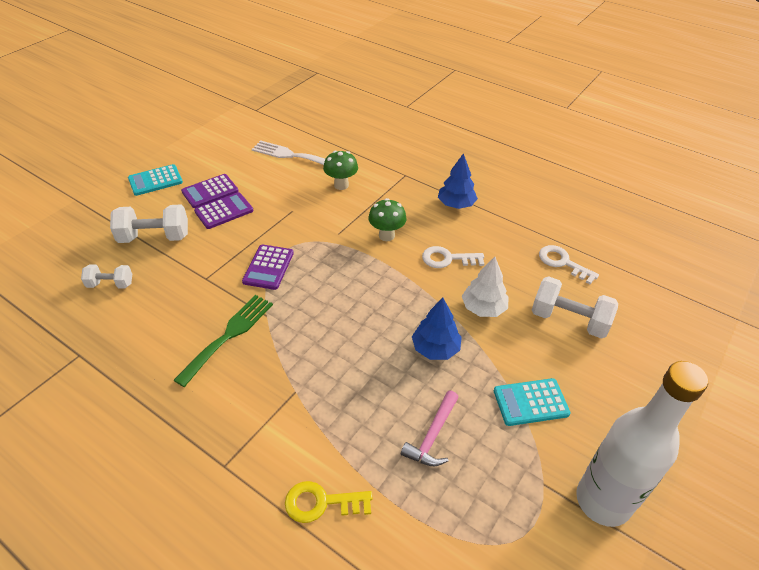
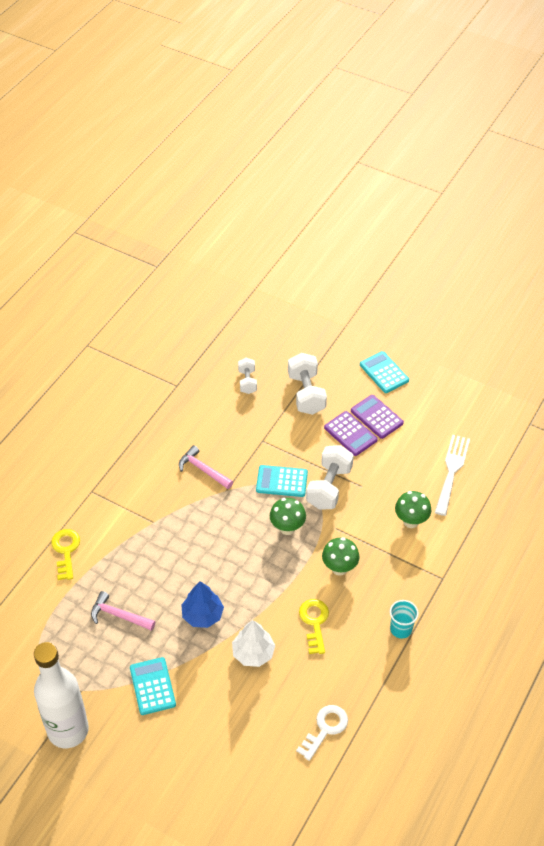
camera: 85 degrees right, 5 degrees up
(229, 335) = (203, 470): green fork -> pink hammer
(268, 267) = (282, 481): purple calculator -> turquoise calculator
(331, 268) = (287, 528): none -> green mushroom
(447, 259) = (314, 622): white key -> yellow key
(456, 204) = (401, 629): blue tree -> turquoise cup
(569, 320) = (246, 726): white dumbbell -> white dumbbell (329, 487)

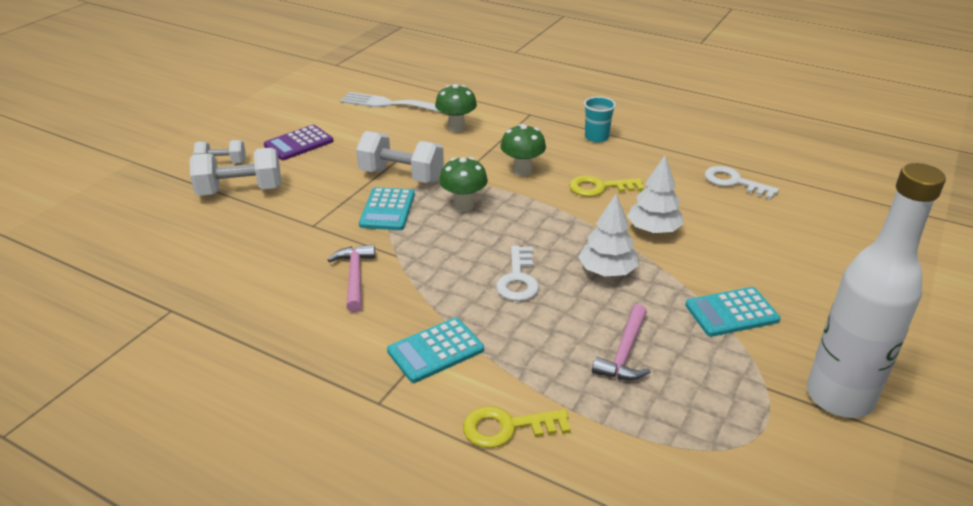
camera: 90 degrees left, 15 degrees down
(196, 560) = (518, 279): none -> white key
(202, 615) = (607, 271): blue tree -> white tree
(203, 470) = (355, 277): pink hammer -> pink hammer turned 135 degrees clockwise
(247, 381) = (195, 239): white dumbbell -> white dumbbell (222, 163)
(350, 434) = (320, 161): purple calculator -> none
(384, 372) = (228, 137): turquoise calculator -> turquoise calculator (435, 350)

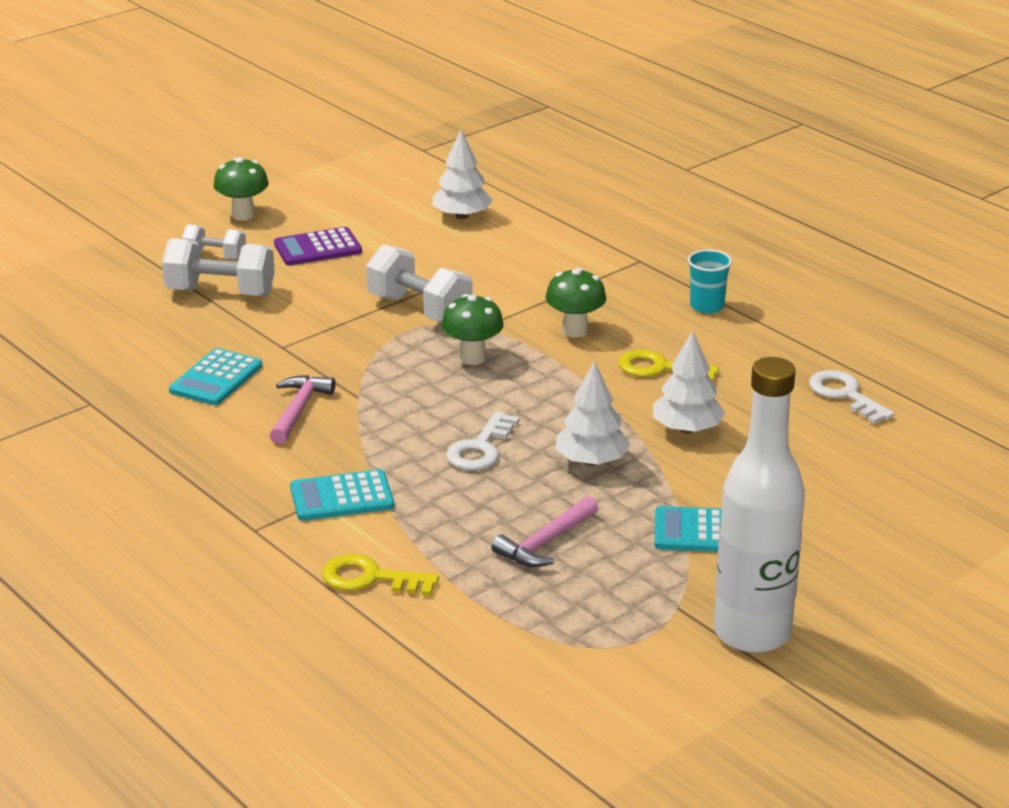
camera: 20 degrees right, 5 degrees down
(387, 210) = (378, 345): turquoise calculator -> turquoise calculator (216, 378)
(390, 104) = (462, 216): white fork -> white tree
(456, 128) = (528, 262): green mushroom -> green mushroom (243, 215)

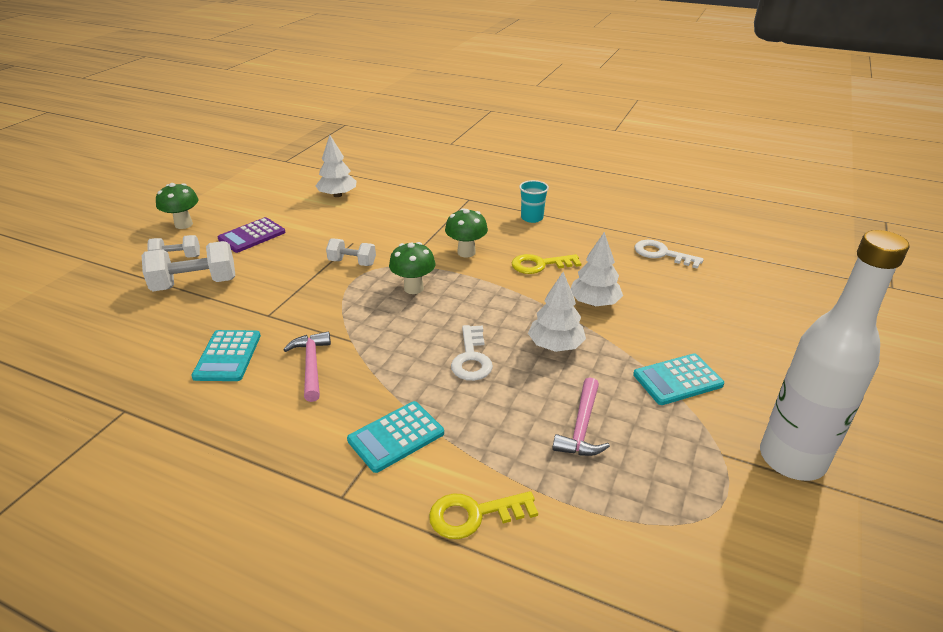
camera: 25 degrees left, 5 degrees up
(419, 310) = (352, 262): white dumbbell -> white dumbbell, size x0.59

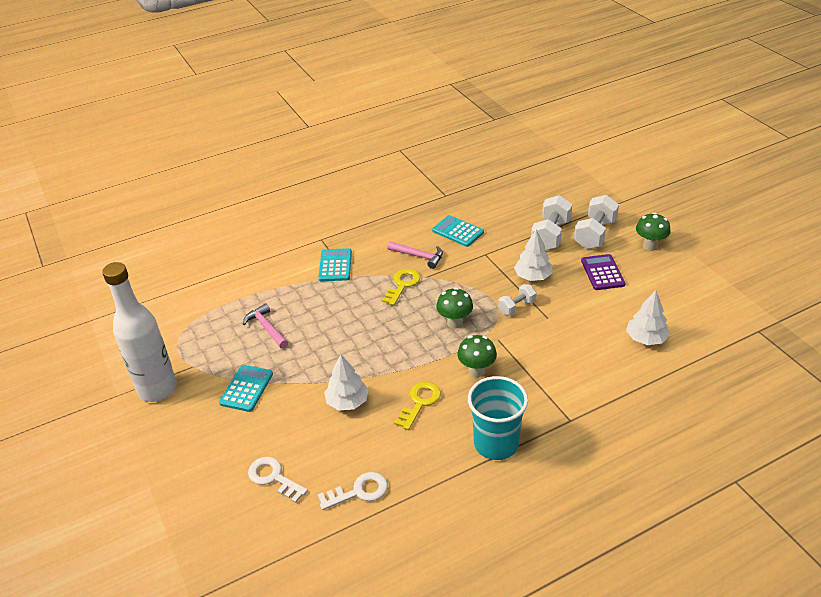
camera: 130 degrees right, 5 degrees up
(177, 258) = (595, 234): white dumbbell -> white dumbbell, size x1.69
(471, 358) = (359, 315): white key -> white key (273, 477)
(474, 515) = (268, 269): yellow key -> yellow key (402, 285)
(532, 218) = (496, 443): turquoise cup -> turquoise cup, size x1.84
(555, 345) = (330, 355): white tree -> white tree (533, 276)

